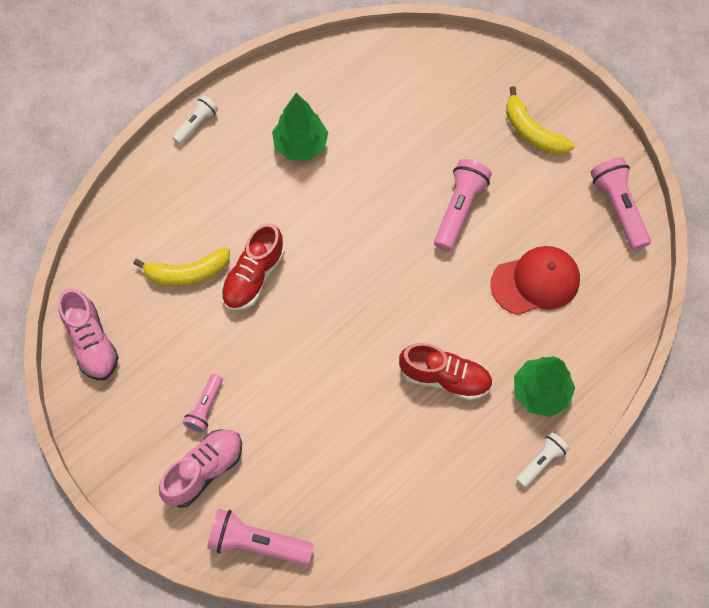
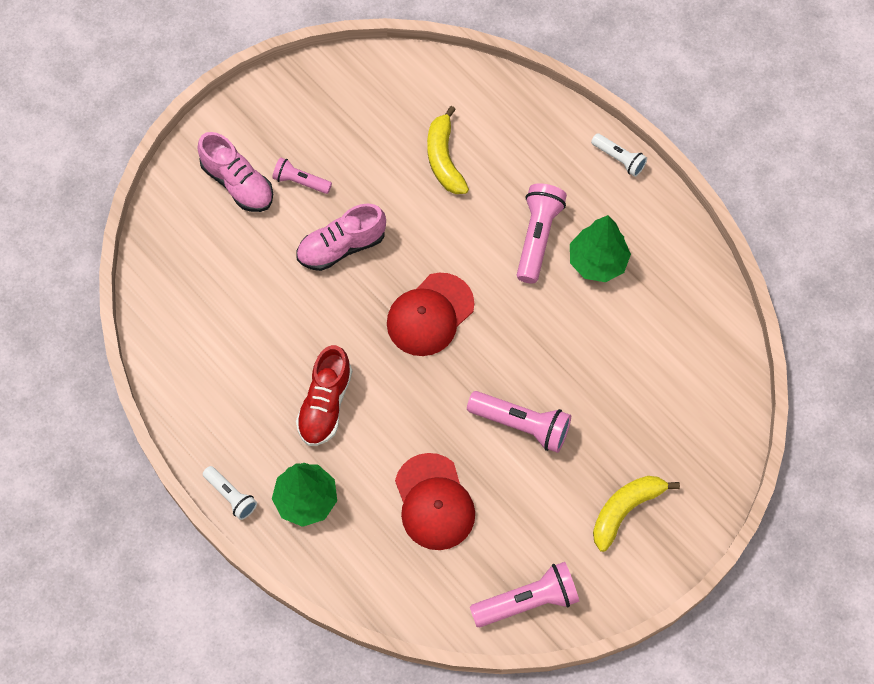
camera: 90 degrees right, 0 degrees up
(91, 342) = (370, 79): pink shoe -> pink shoe (341, 246)
(254, 276) = (440, 220): red shoe -> none
(257, 543) = (165, 231): pink flashlight -> pink flashlight (537, 237)
(352, 285) = (430, 314): none -> red cap

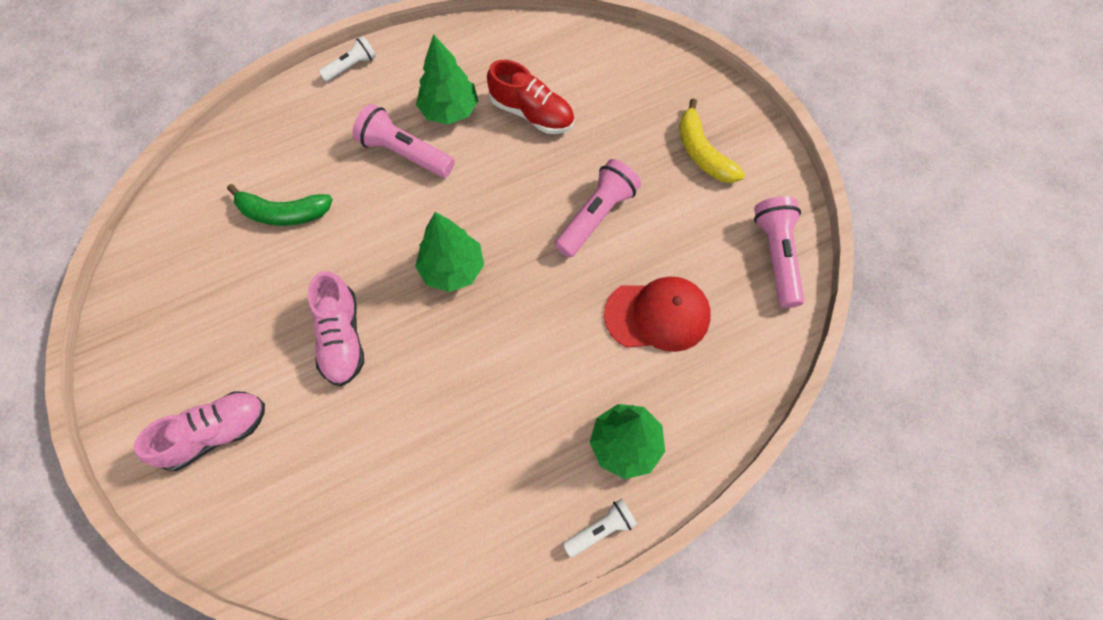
camera: 75 degrees left, 0 degrees up
(300, 181) = (245, 363): pink flashlight -> none
(325, 404) = (520, 398): red shoe -> red shoe (532, 113)
(430, 314) = (452, 269): red cap -> green tree
(444, 159) = (283, 213): yellow banana -> green banana

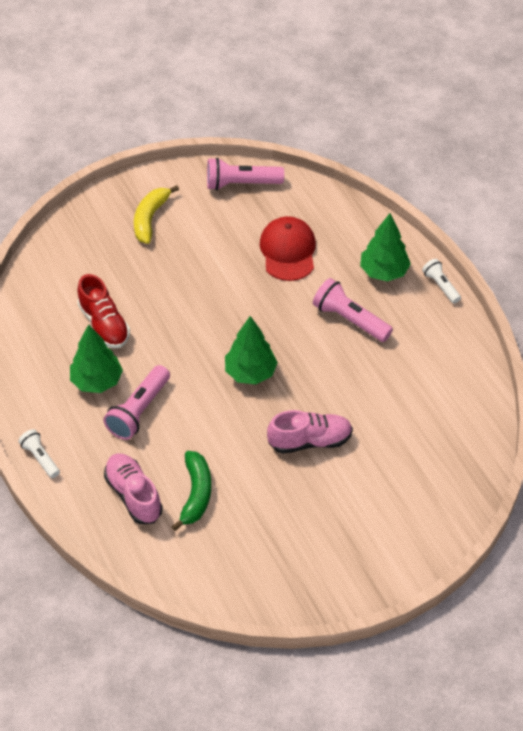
camera: 90 degrees left, 15 degrees down
(215, 433) = (390, 516): pink shoe -> pink shoe (133, 495)
(532, 113) = (104, 324): red shoe -> red shoe turned 120 degrees clockwise
(596, 215) = (204, 284): pink flashlight -> pink flashlight (349, 320)
(702, 152) = (150, 218): yellow banana -> yellow banana turned 135 degrees clockwise

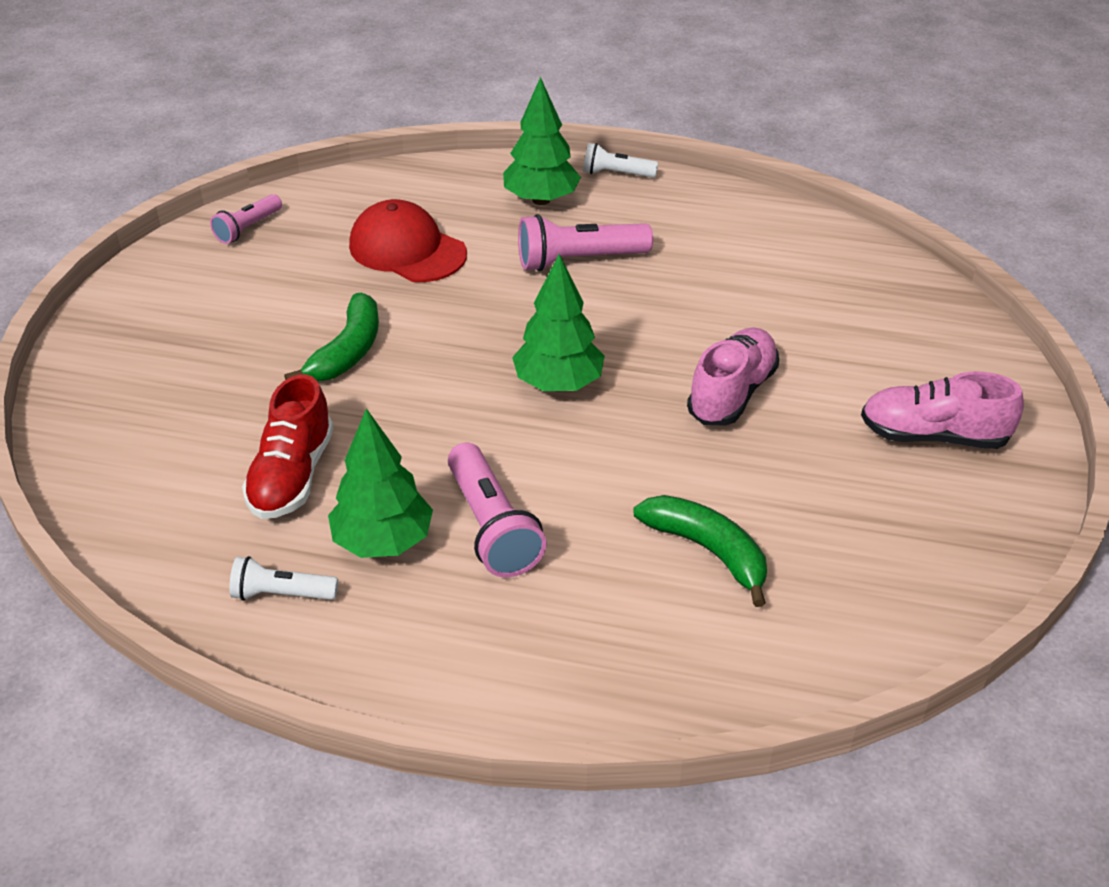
camera: 50 degrees left, 10 degrees down
(40, 458) = (448, 694): white flashlight -> white flashlight (281, 594)
(104, 324) = (292, 475): red shoe -> red shoe turned 90 degrees clockwise
(133, 495) = (640, 621): pink shoe -> pink shoe (933, 436)
(150, 218) = (179, 330): yellow banana -> none
(195, 284) = (347, 352): none -> green banana
(241, 184) = (248, 228): pink flashlight -> pink flashlight, size x0.60

